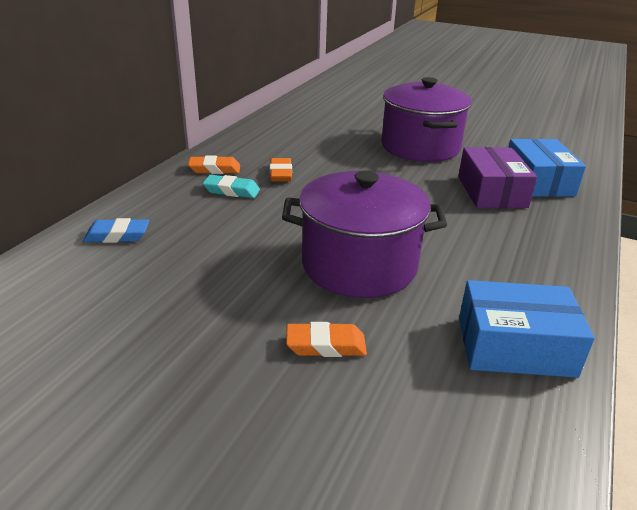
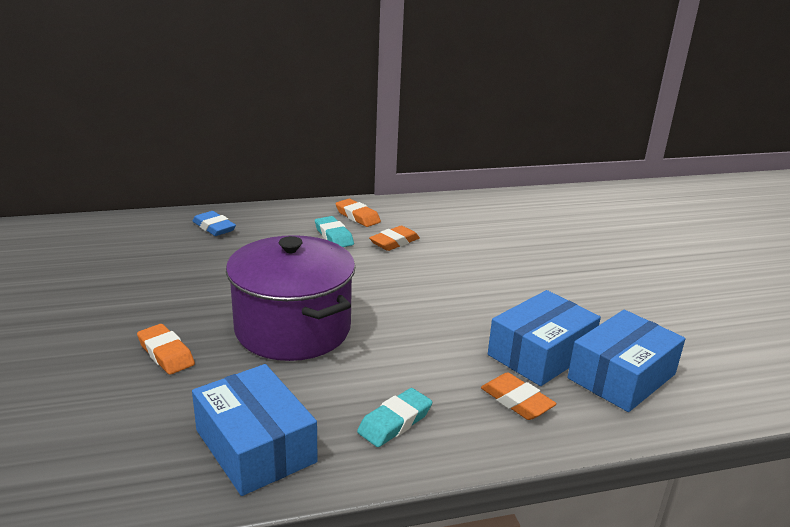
camera: 50 degrees right, 5 degrees down
(420, 147) = (572, 283): purple pot -> none
(491, 192) = (540, 353): purple box -> blue box
(529, 273) = (395, 422): none -> turquoise eraser
(538, 222) = (516, 401): none -> orange eraser

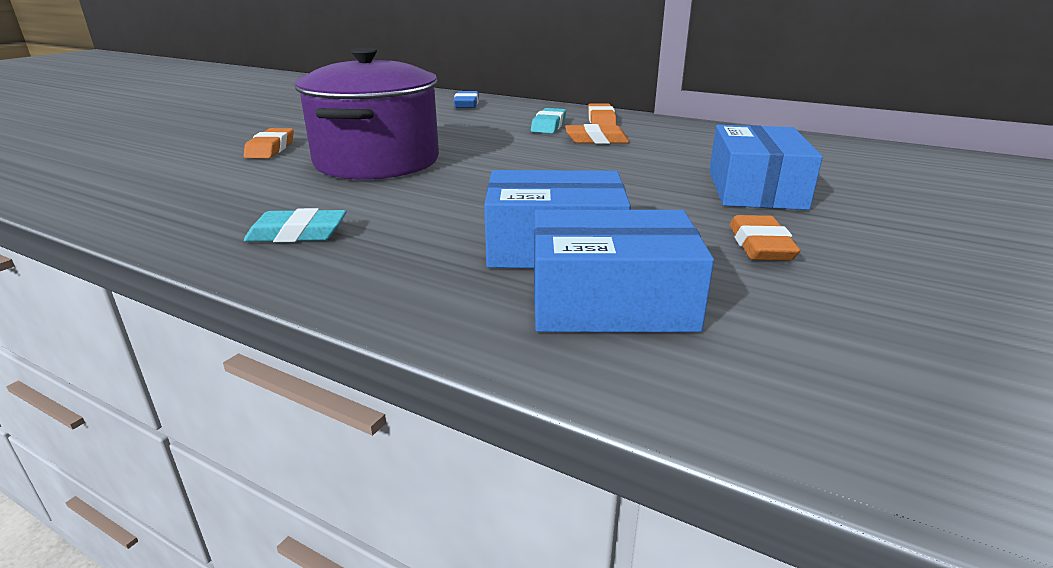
camera: 45 degrees right, 0 degrees up
(255, 446) = (185, 206): blue box -> blue box (755, 189)
(516, 401) = (433, 267): orange eraser -> orange eraser (760, 246)

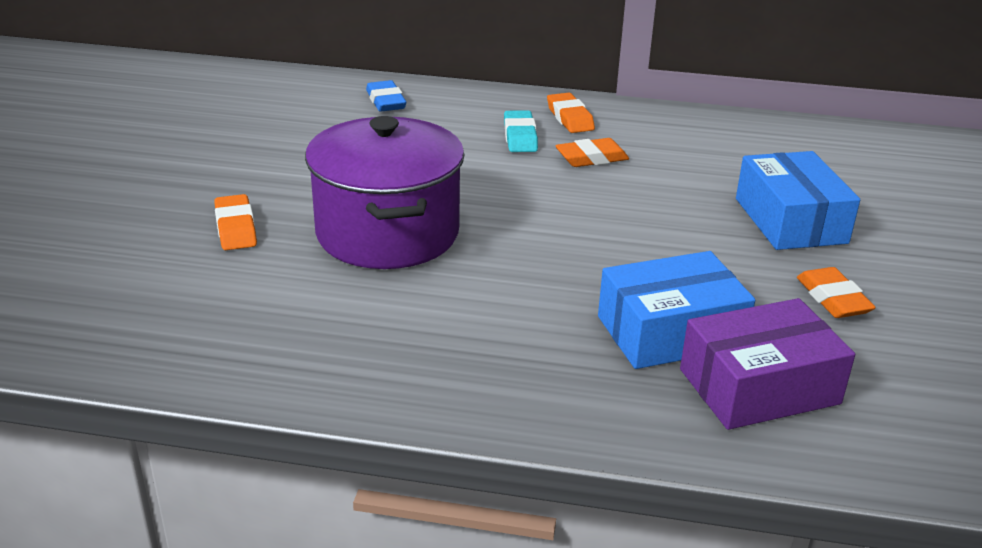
camera: 20 degrees left, 5 degrees up
(297, 234) = (422, 360): turquoise eraser -> none
(611, 301) = (759, 386): blue box -> purple box

